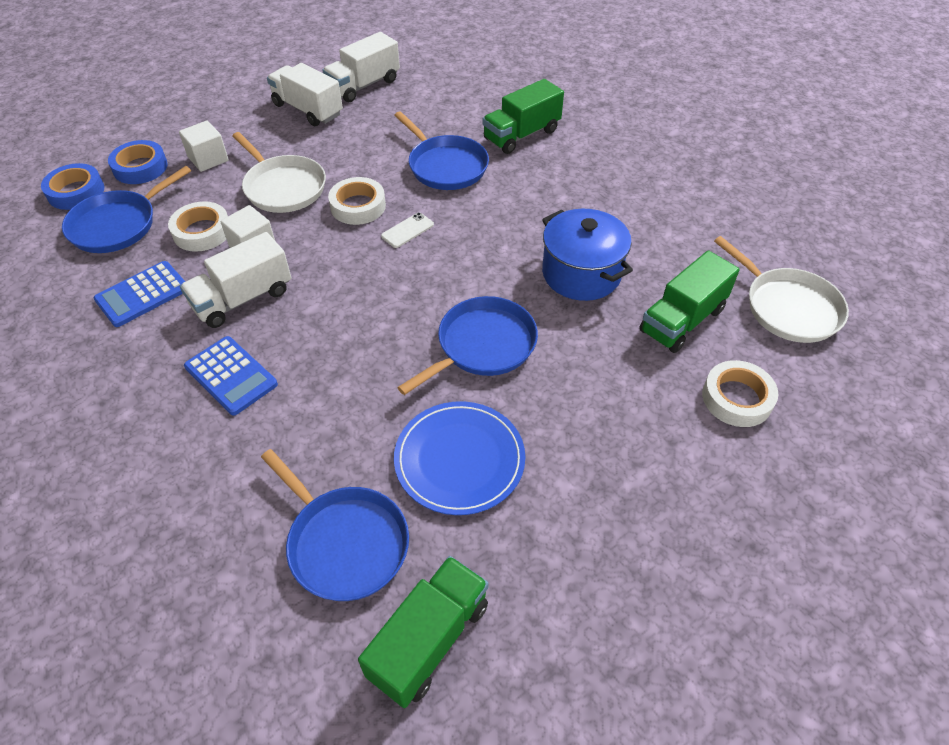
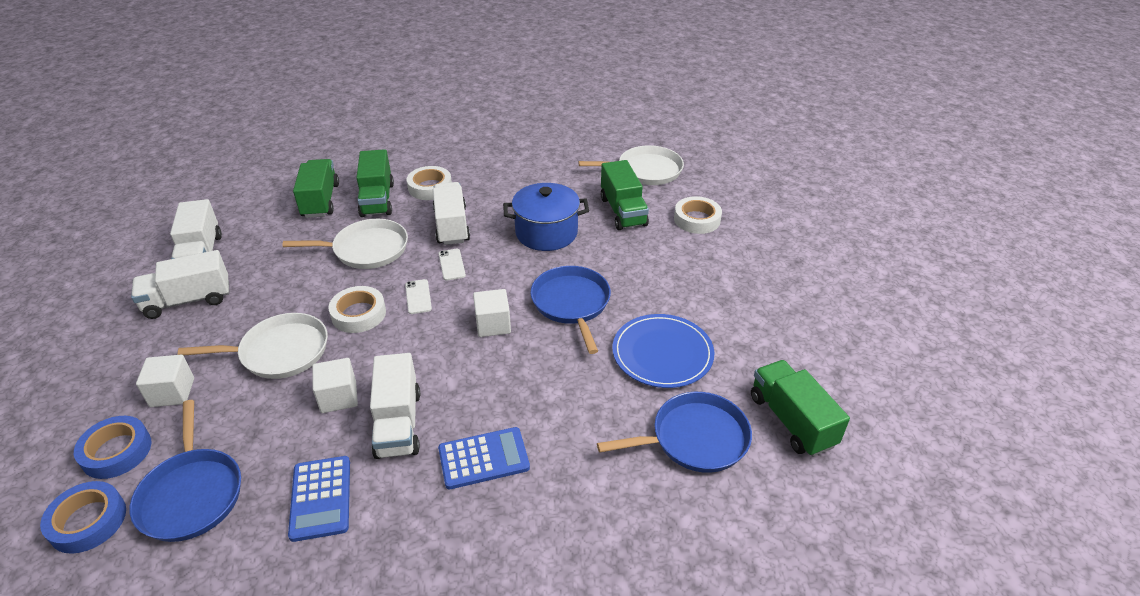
camera: 60 degrees left, 10 degrees down
(202, 232) = (278, 427): white tape -> white tape (430, 187)
(407, 300) = (493, 324): none -> white cube
(445, 166) = (367, 249): blue pan -> white pan
(470, 229) = (452, 264): none -> white phone
(487, 105) = (320, 201): none -> green truck
(528, 201) = (452, 226): none -> white truck

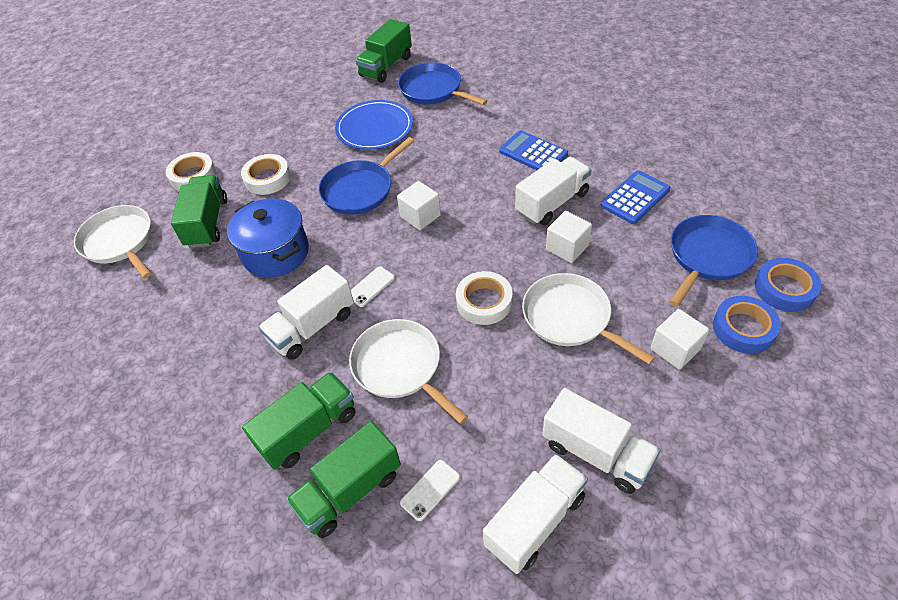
camera: 120 degrees left, 10 degrees up
(418, 297) = (430, 279): white phone -> white phone (430, 490)
(430, 187) = (252, 397): white tape -> white tape (267, 178)
(623, 211) = (207, 223): green truck -> green truck turned 45 degrees counterclockwise

